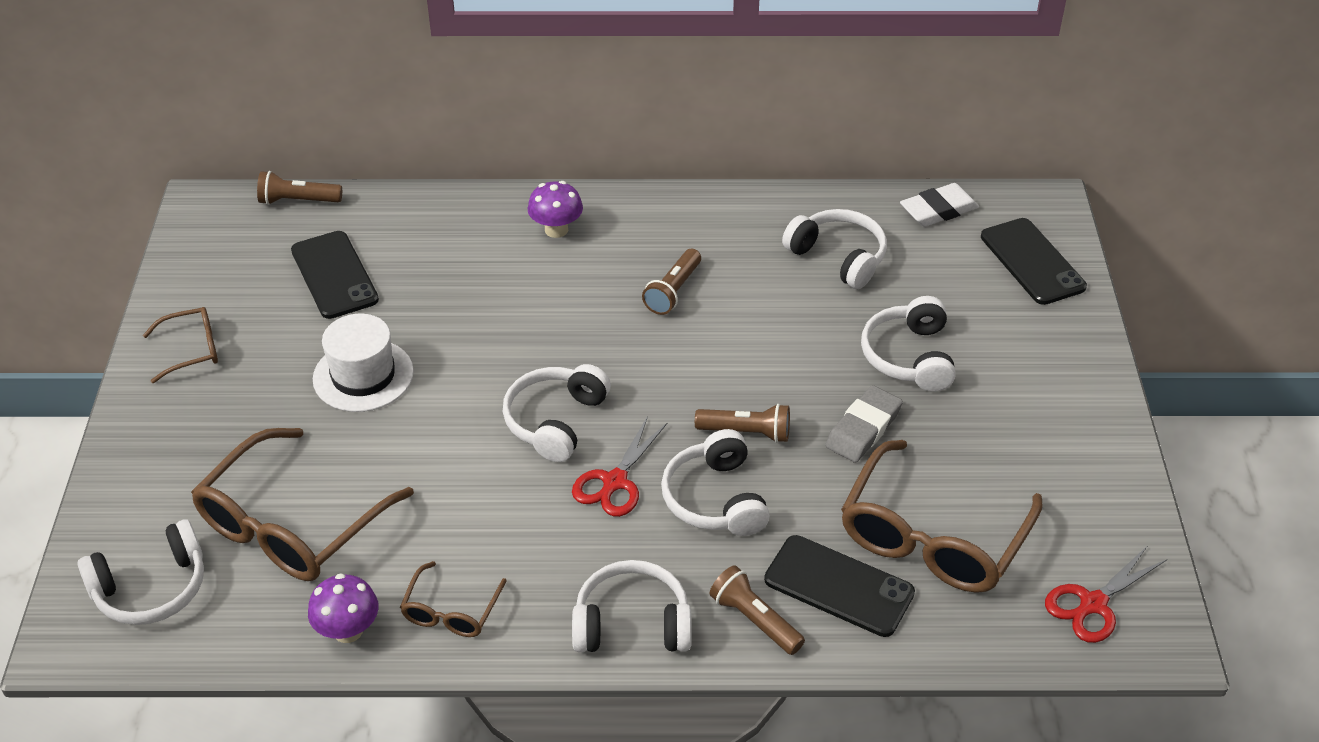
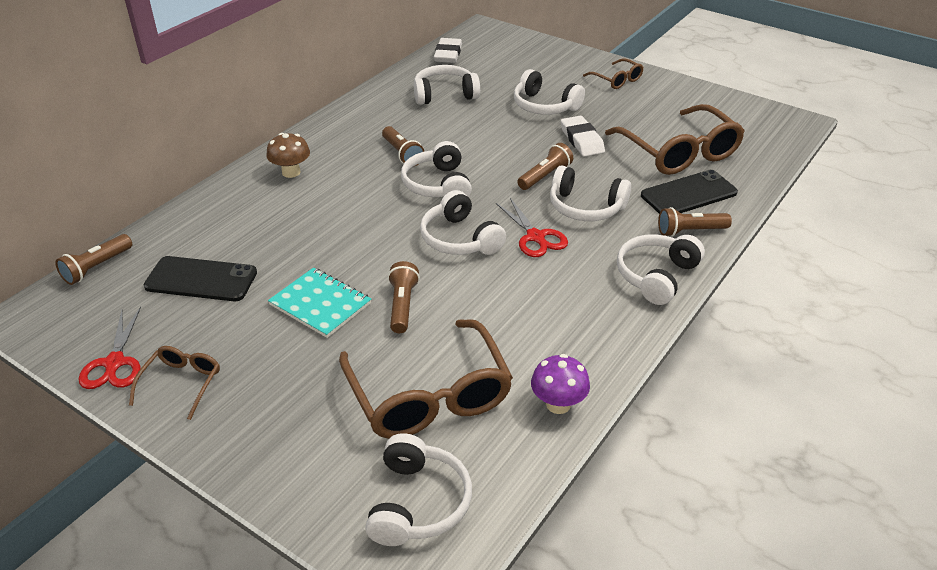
camera: 55 degrees left, 5 degrees down
(363, 375) = (320, 304): white hat -> turquoise notebook
(407, 435) = (402, 306): none -> brown flashlight
(451, 611) = (582, 347): brown glasses -> brown glasses (617, 80)
(556, 230) = (291, 172): purple mushroom -> brown mushroom
(640, 352) = (438, 185): none -> white headphones
(863, 429) = (582, 140): grey eraser -> white eraser
(1032, 262) = (518, 48): black phone -> none
(1093, 604) = (762, 129): red scissors -> red scissors (114, 363)

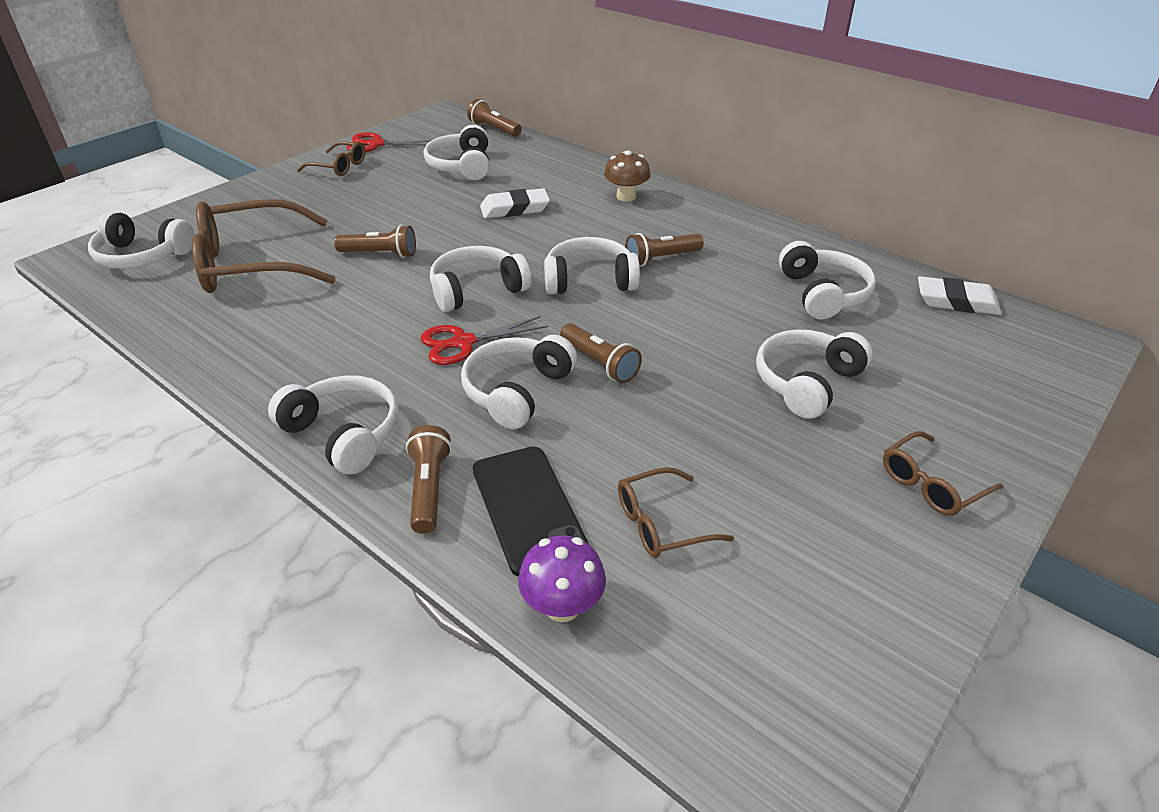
camera: 95 degrees right, 0 degrees up
(201, 279) = (462, 166): black phone -> white headphones
(320, 304) = (403, 215): turquoise notebook -> none
(558, 404) = (188, 332): purple mushroom -> purple mushroom (562, 606)
(582, 140) = (700, 410): white eraser -> white eraser (515, 209)
(679, 152) = (661, 523): brown glasses -> brown glasses, size x0.50

